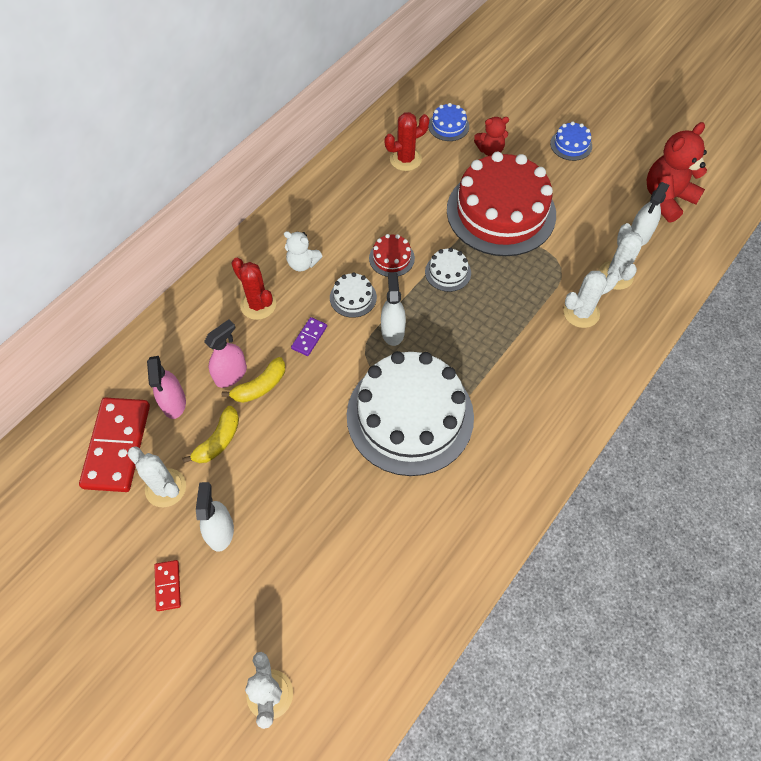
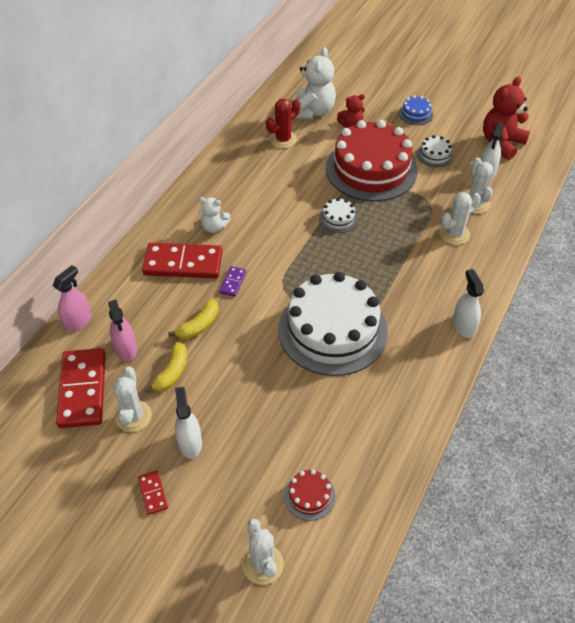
camera: 10 degrees left, 10 degrees down
(165, 488) = (133, 416): white cactus -> white cactus turned 60 degrees clockwise
(231, 374) = (171, 320): pink spray bottle -> pink spray bottle (78, 321)
(258, 305) = (183, 263): red cactus -> red domino
(353, 297) = (263, 247): white cake -> white cake (435, 155)
(391, 258) = (289, 214): red cake -> red cake (309, 496)
(392, 331) = (302, 268): white spray bottle -> white spray bottle (463, 326)
(448, 126) = (313, 111): blue cake -> white teddy bear

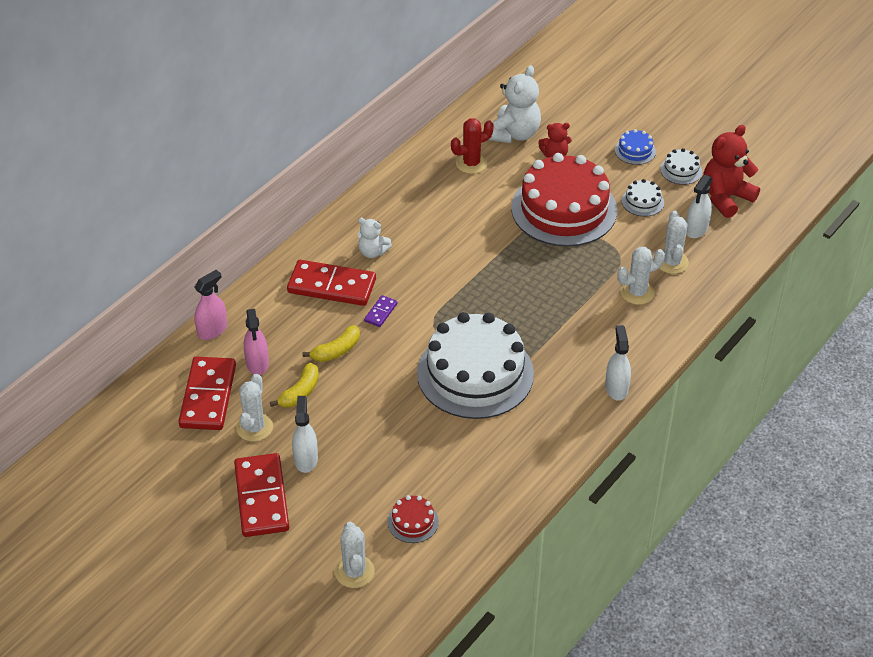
camera: 10 degrees right, 5 degrees down
(153, 493) = (262, 498): red domino -> red domino, size x2.23
(338, 218) = (511, 259): white cake -> white cake (681, 170)

